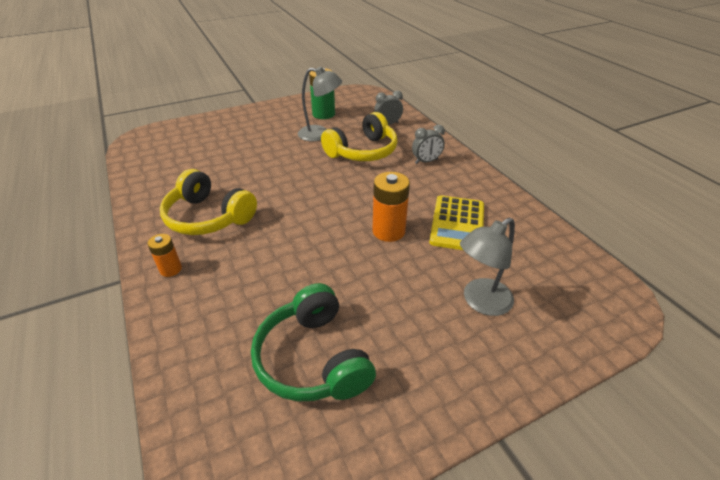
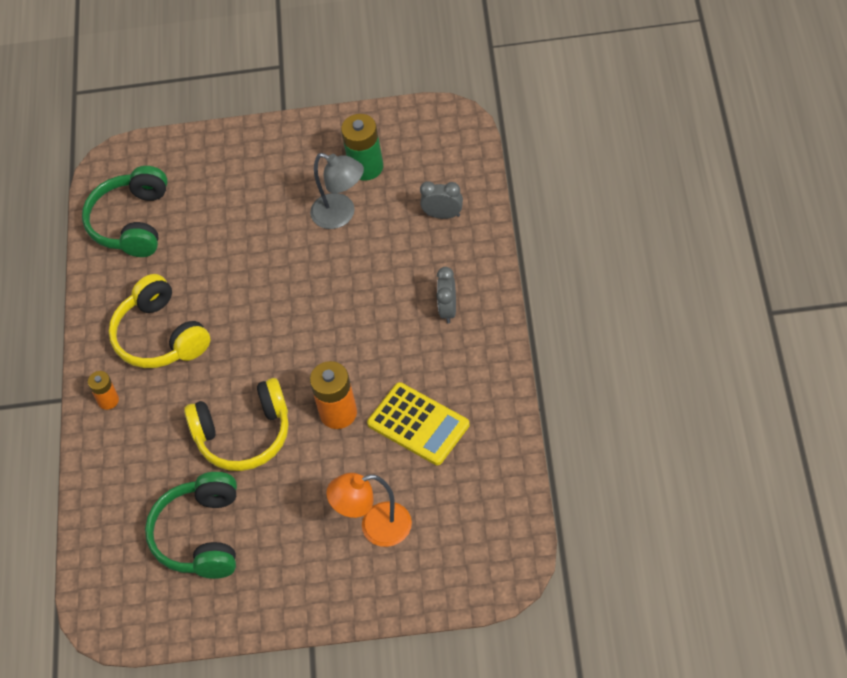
camera: 30 degrees right, 15 degrees up
(162, 162) = (132, 222): none -> green headphones
(363, 151) = (379, 267): yellow headphones -> yellow headphones (244, 435)
(426, 161) = (448, 310): grey clock -> grey clock turned 90 degrees clockwise
(457, 224) = (418, 424): yellow calculator -> yellow calculator turned 90 degrees counterclockwise
(480, 302) = (375, 527): grey lamp -> orange lamp

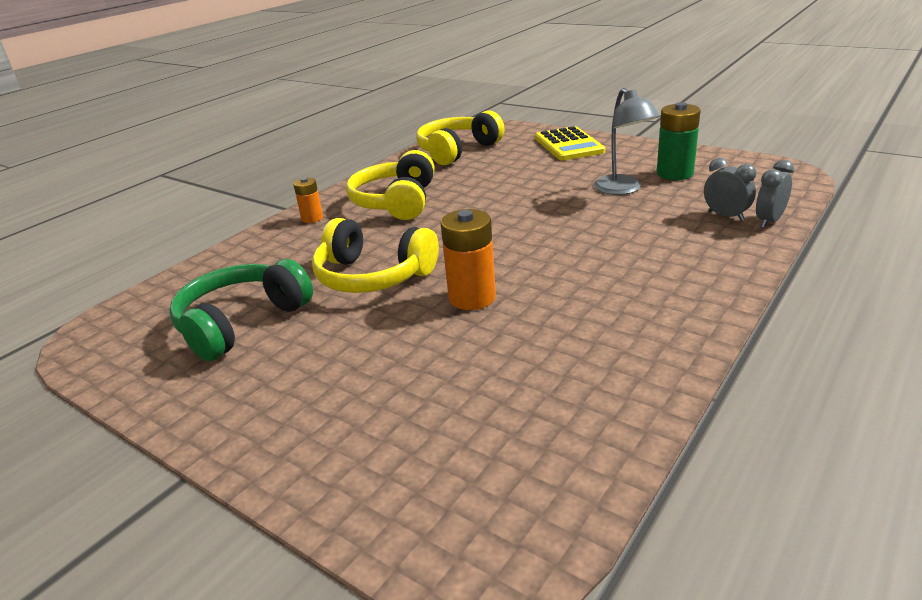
camera: 35 degrees right, 25 degrees down
(132, 222) = (457, 150): green headphones -> yellow headphones
(375, 527) = (391, 404): orange lamp -> none
(418, 424) = (542, 341): yellow calculator -> yellow calculator (568, 145)
(448, 310) = (670, 273): grey clock -> grey clock (769, 221)

